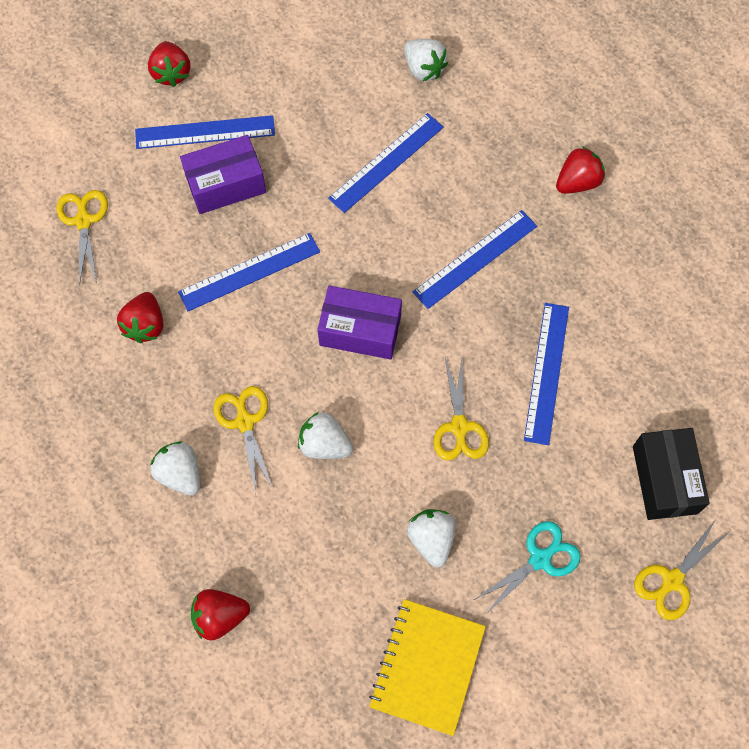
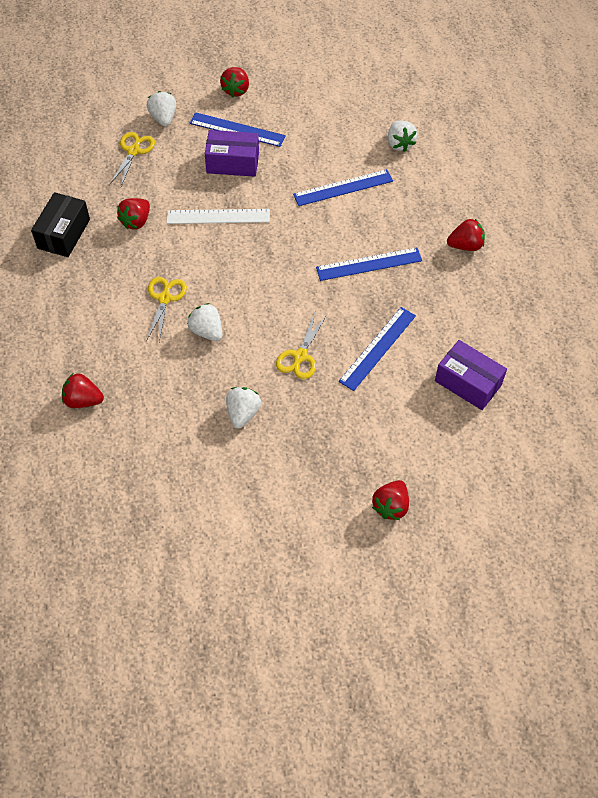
camera: 25 degrees right, 10 degrees down
(180, 473) = (107, 311): white strawberry -> white strawberry (163, 118)
(249, 272) = (218, 216): blue ruler -> white ruler
(360, 330) = (268, 276): purple box -> purple box (468, 383)
(427, 667) = (196, 485): yellow notebook -> none
(540, 559) = (307, 455): turquoise scissors -> none
(665, 479) = (421, 444): black box -> black box (64, 234)
(672, 580) = (391, 506): yellow scissors -> red strawberry

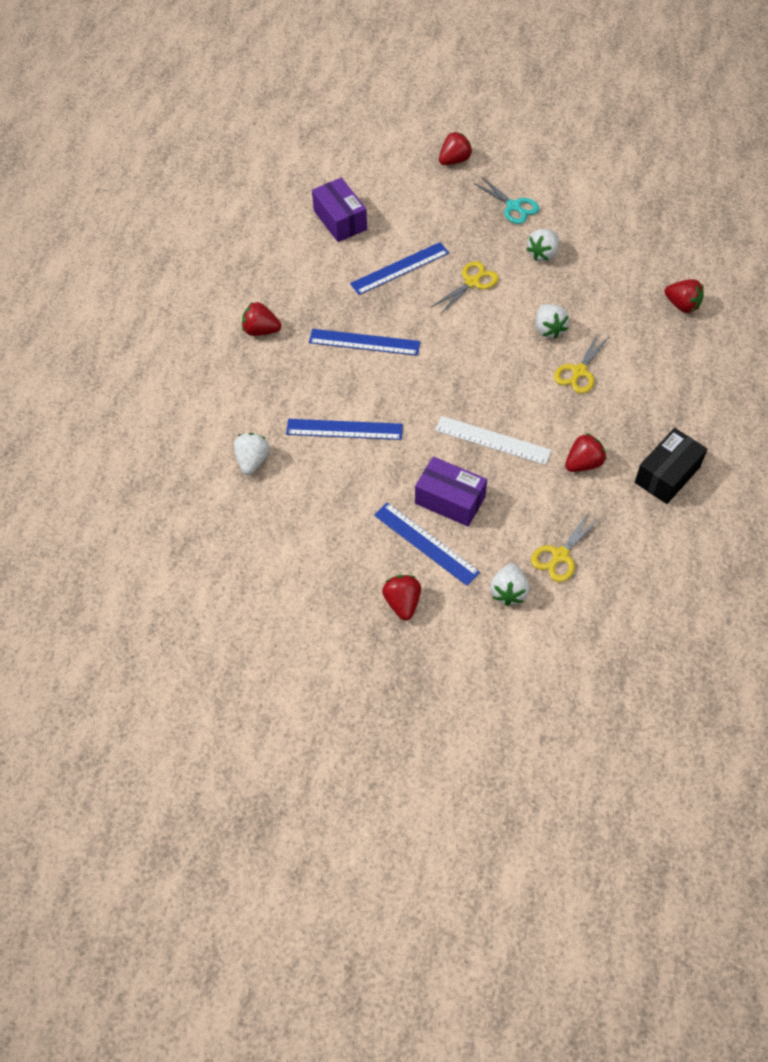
camera: 155 degrees left, 0 degrees up
(236, 90) = (402, 603): red strawberry -> red strawberry turned 45 degrees counterclockwise
(297, 464) = (513, 206): none -> turquoise scissors

